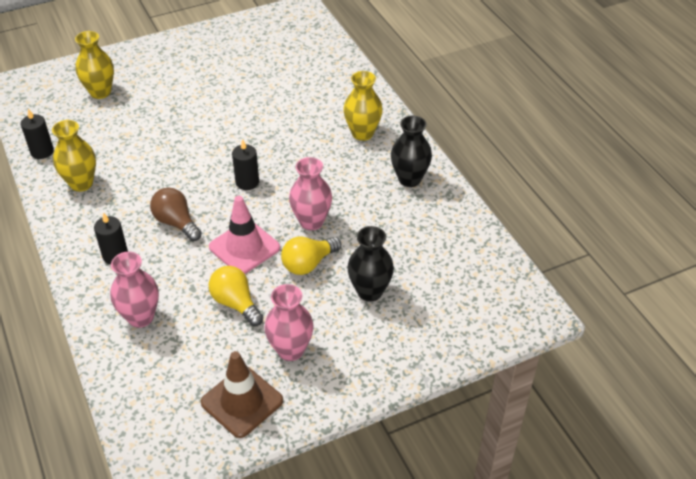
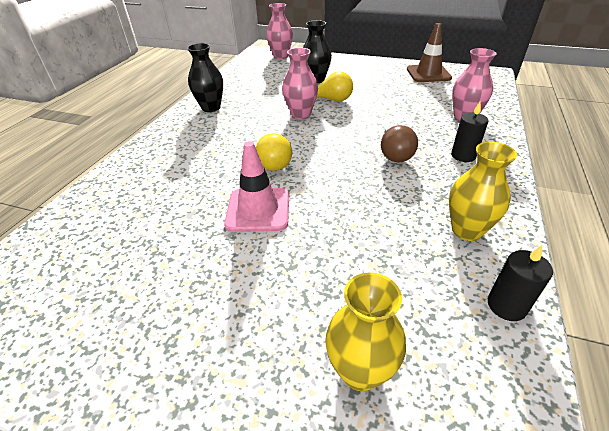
camera: 135 degrees left, 5 degrees down
(236, 303) = (395, 101): yellow light bulb -> yellow light bulb (276, 162)
(244, 247) = (360, 121): pink traffic cone -> pink traffic cone (258, 210)
(247, 182) = (310, 154): black candle -> none
(290, 350) = (384, 78): pink vase -> pink vase (281, 56)
(362, 133) = (183, 143): yellow vase -> none

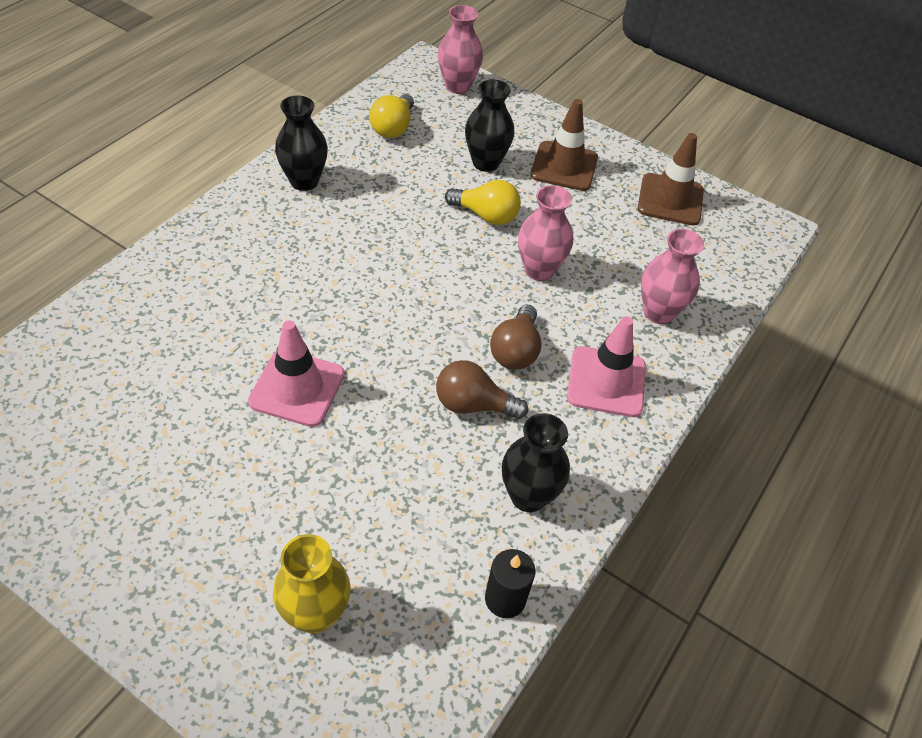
camera: 10 degrees right, 10 degrees up
(276, 162) = (351, 316): yellow light bulb -> yellow light bulb (393, 128)
(301, 115) = (426, 235): pink vase -> pink vase (539, 270)
(361, 73) = (564, 166): none -> brown traffic cone
(389, 188) = (473, 405): none -> brown light bulb
(463, 155) = (606, 382): black candle -> pink traffic cone
(466, 230) = (528, 496): yellow vase -> black vase

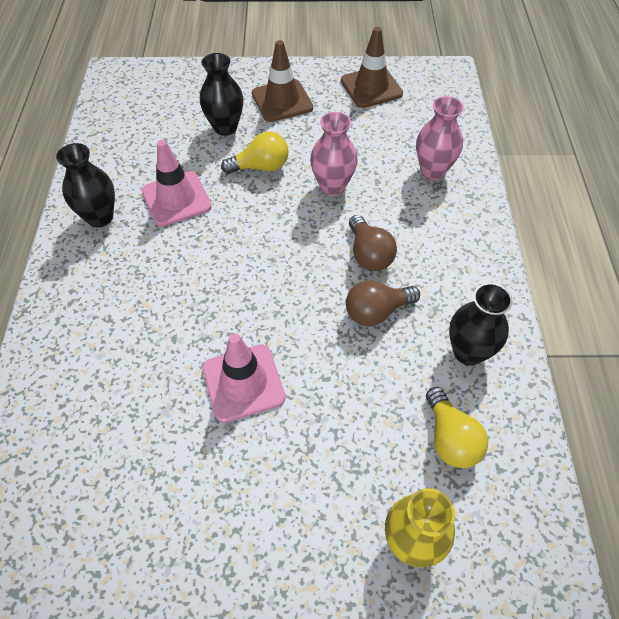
camera: 30 degrees left, 5 degrees up
(393, 128) = (132, 137): yellow light bulb -> yellow light bulb (450, 438)
(457, 86) = (152, 79): pink vase -> none
(505, 599) = (518, 434): black candle -> none
(606, 382) = (444, 239): pink traffic cone -> pink traffic cone (176, 199)

